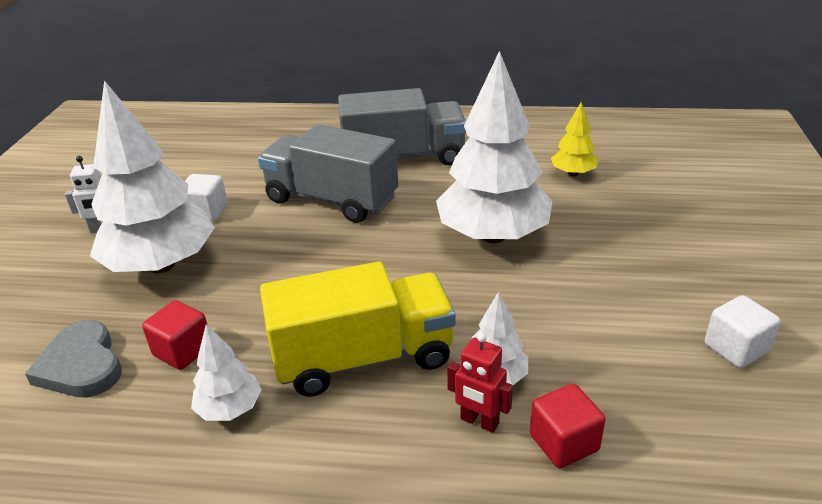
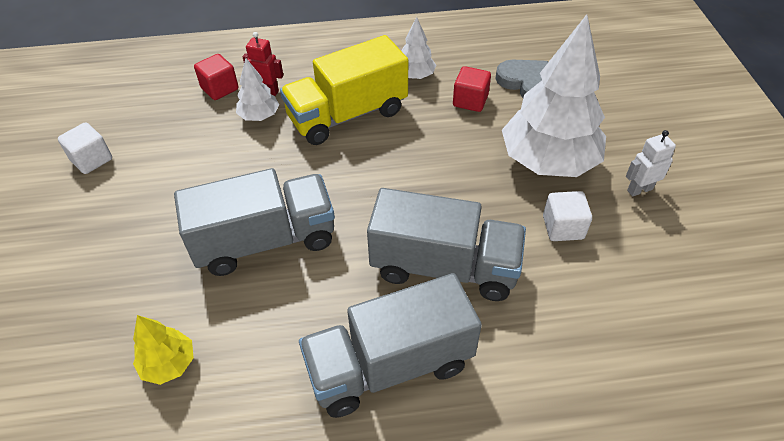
camera: 165 degrees right, 15 degrees up
(493, 235) = (265, 241): white tree -> grey truck

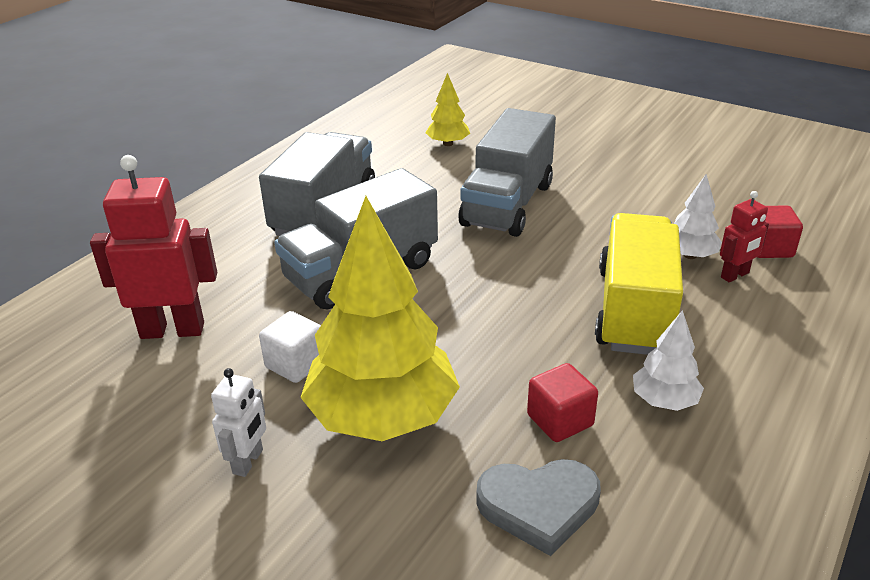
camera: 130 degrees right, 15 degrees down
(91, 159) = (707, 161): white cube -> none
(548, 161) = (382, 417): white tree -> yellow tree
(623, 325) = (172, 330): none -> red robot

